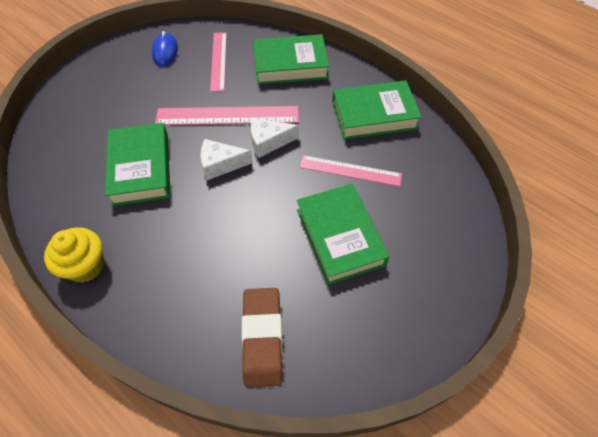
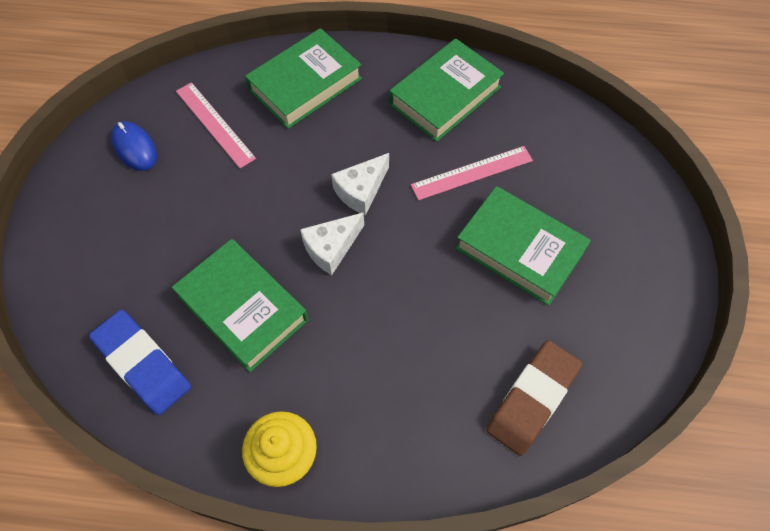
camera: 35 degrees left, 5 degrees up
(64, 165) = (143, 364): none -> blue eraser
(227, 116) = (287, 187): pink ruler -> none
(262, 338) = (532, 399): brown eraser -> brown eraser turned 75 degrees clockwise

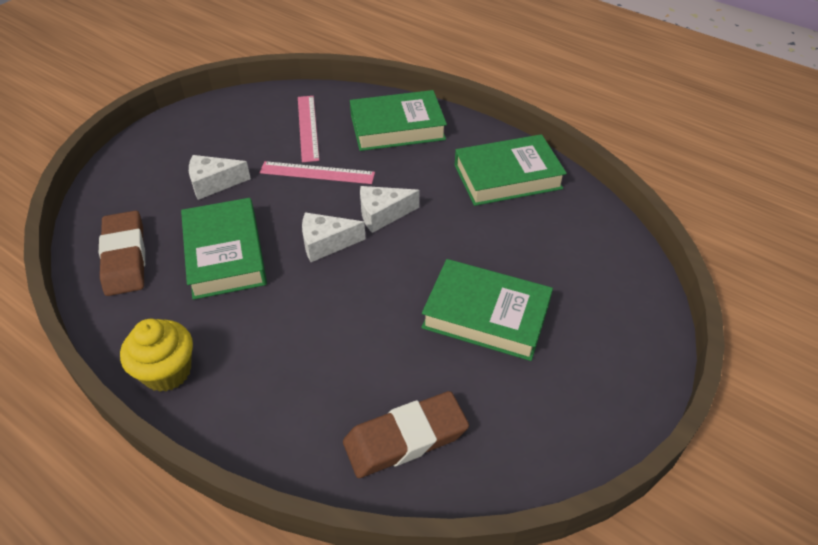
camera: 30 degrees right, 15 degrees down
(134, 148) = (239, 121): blue mouse -> none
(143, 364) = (125, 257): blue eraser -> brown eraser
(167, 235) = (214, 183): none -> white cheese
(472, 173) = (488, 240): pink ruler -> pink ruler (317, 173)
(519, 249) = (486, 315): green book -> green book turned 45 degrees counterclockwise

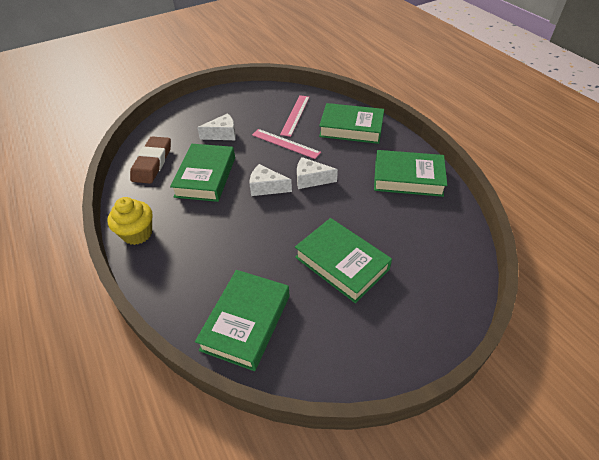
camera: 25 degrees right, 0 degrees up
(214, 183) = (222, 134): white cheese -> white cheese turned 150 degrees clockwise
(405, 438) = (246, 322): brown eraser -> green book

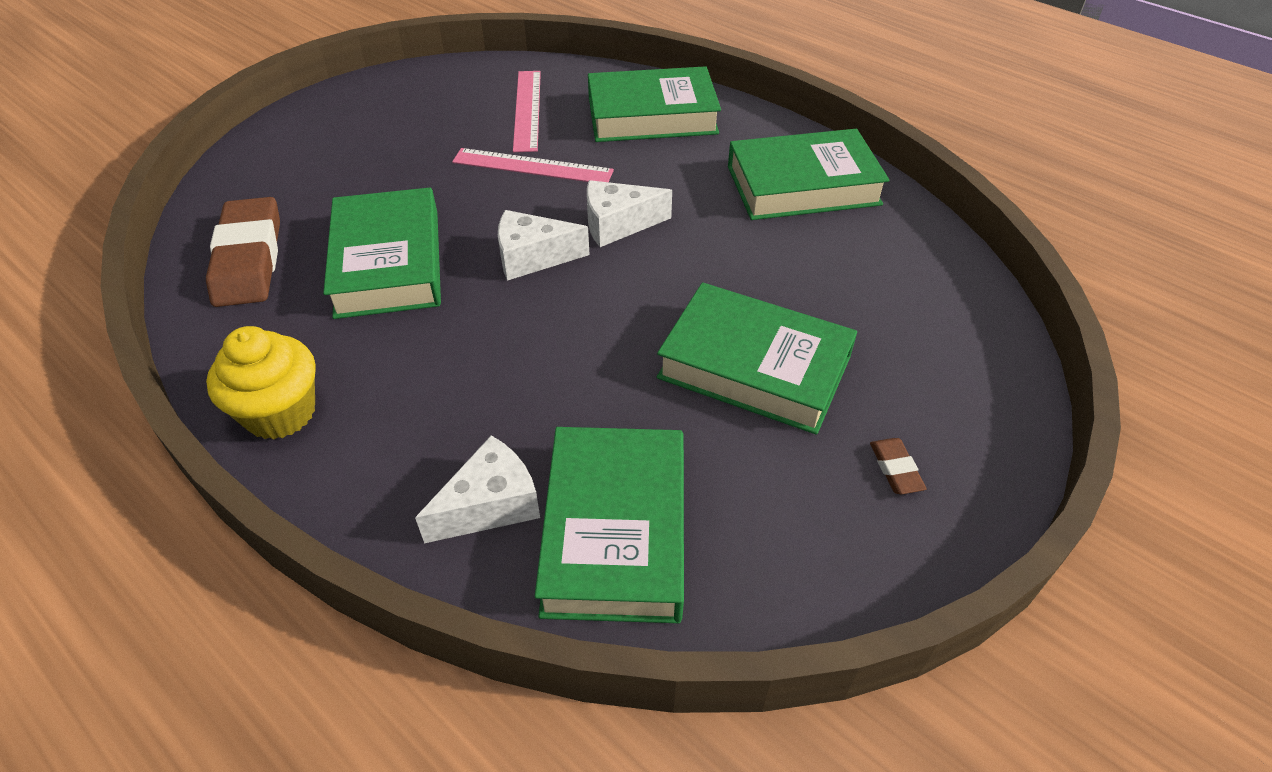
camera: 20 degrees left, 0 degrees up
(222, 134) = (387, 172): white cheese -> white cheese (490, 505)
(384, 330) = (895, 469): none -> brown eraser

